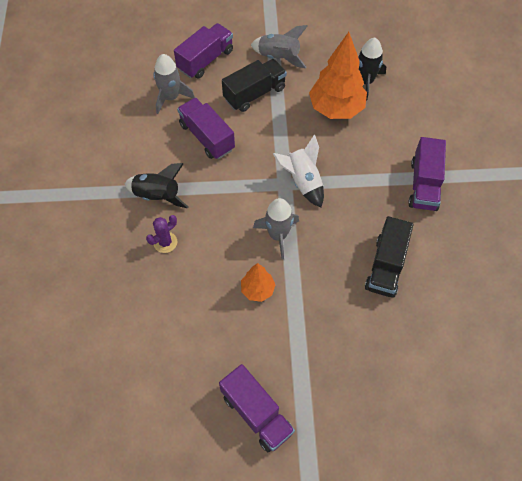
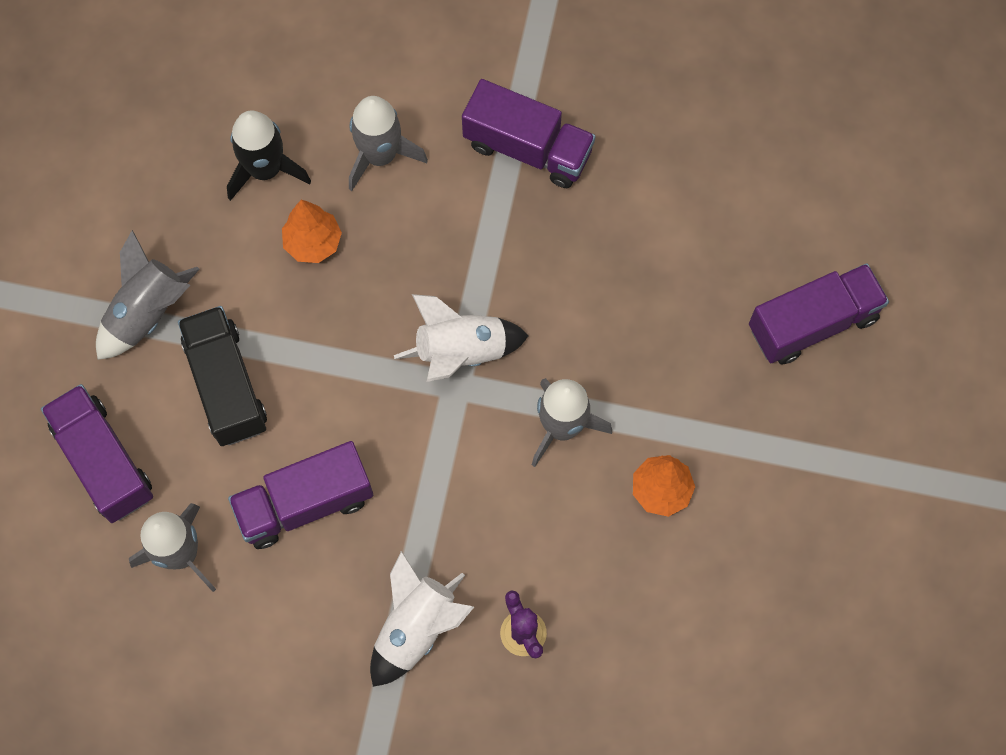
camera: 75 degrees left, 10 degrees up
(157, 196) = (416, 628): black rocket -> white rocket
(256, 413) = (879, 548): purple truck -> purple truck (813, 323)
(336, 108) = (313, 243): orange tree -> orange tree, size x0.52
(386, 266) = (670, 265): black truck -> none
(392, 124) = (380, 155): none -> grey rocket

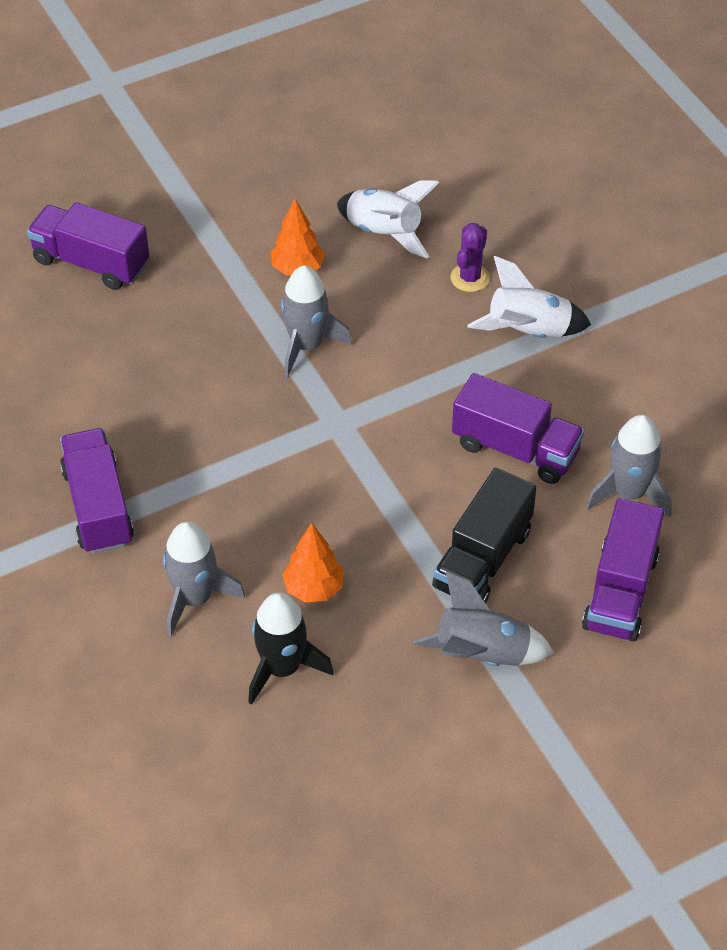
camera: 130 degrees left, 20 degrees down
(461, 352) = (309, 436): white rocket -> white rocket (384, 233)

